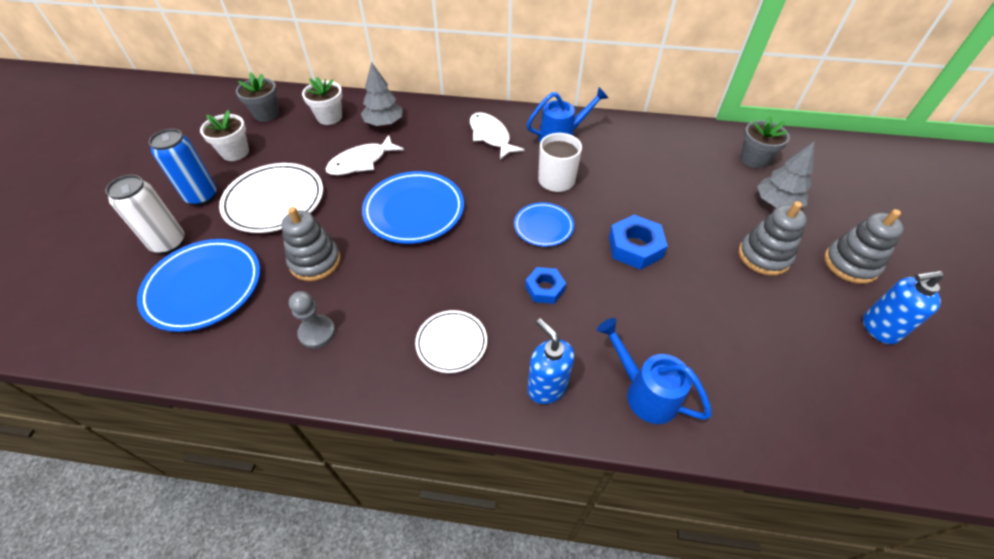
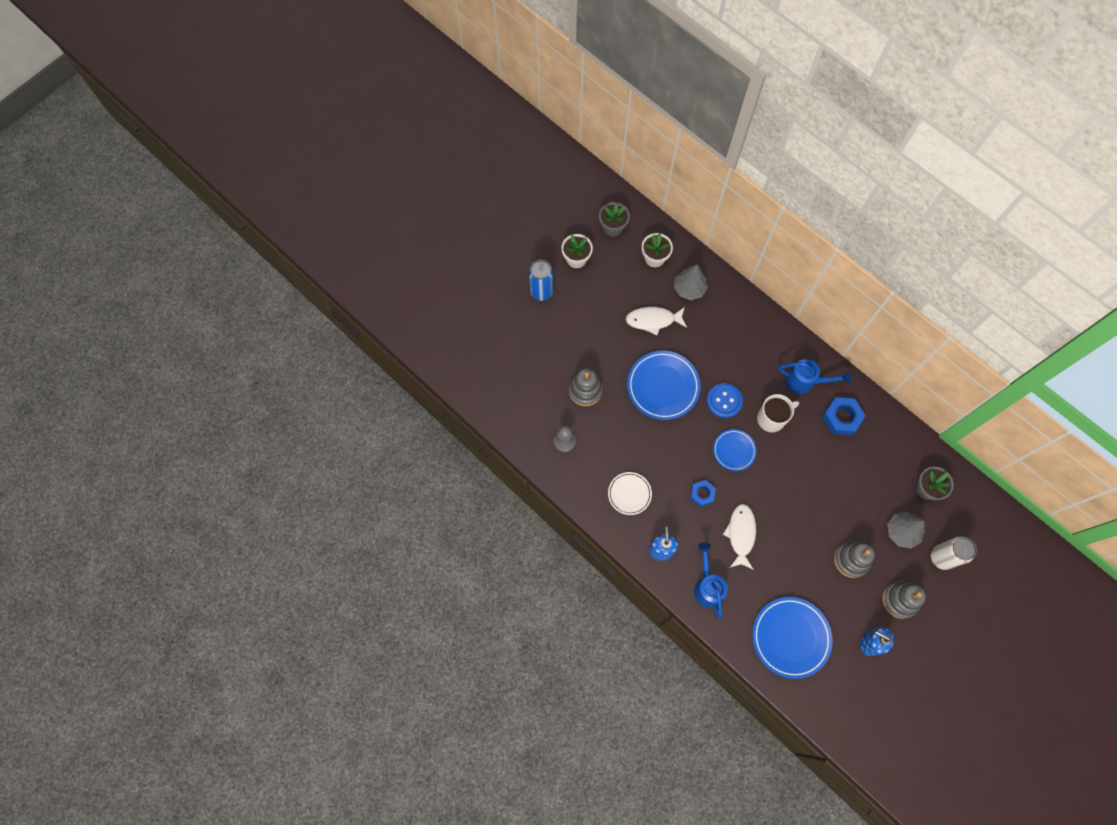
camera: 35 degrees right, 20 degrees up
(169, 243) = (510, 323): white can -> white can (941, 557)
(204, 287) = (518, 371): blue plate -> blue plate (790, 637)
(274, 201) = (583, 324): white plate -> none
(491, 136) = (756, 349): white fish -> white fish (740, 534)
(494, 190) = (724, 401): none -> blue button
(635, 247) = (778, 502): blue nut -> blue nut (842, 417)

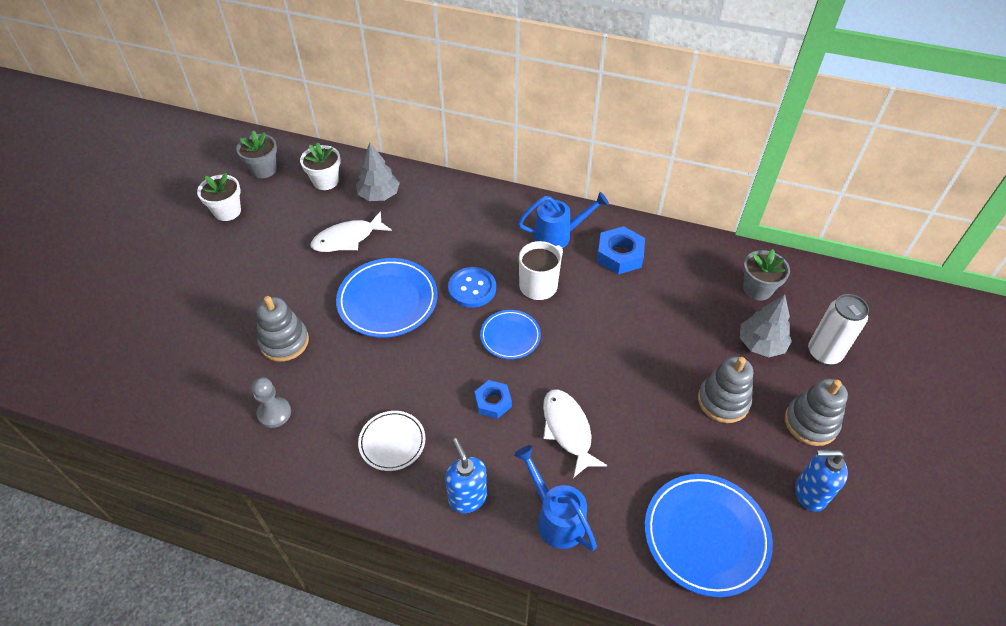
camera: 25 degrees left, 20 degrees down
(541, 292) = (190, 257): blue can -> none

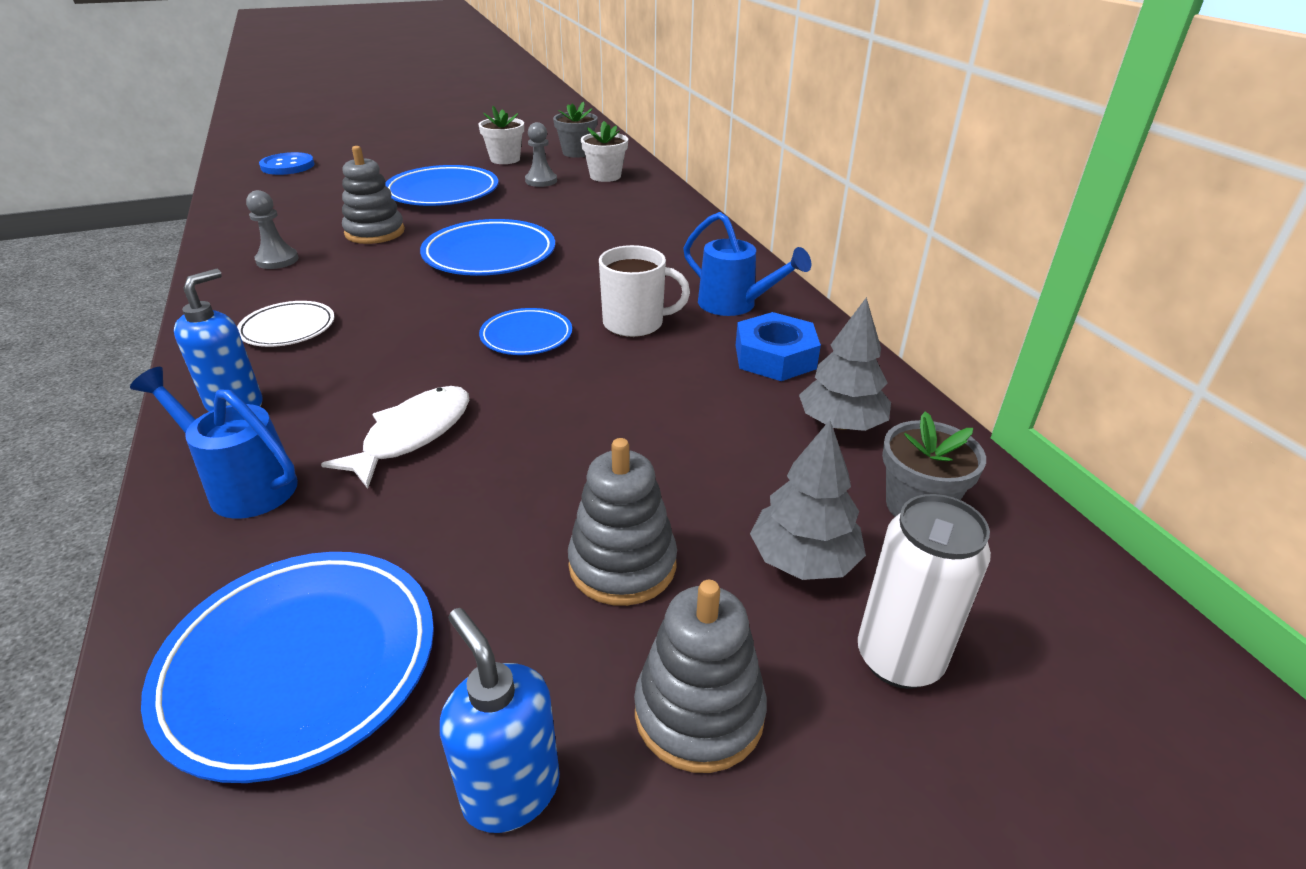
camera: 50 degrees right, 15 degrees down
(252, 275) = (442, 192): none -> blue plate
(294, 215) = (541, 181): none -> grey pawn
(347, 239) = (546, 209): white fish -> none
(379, 195) = (627, 201): grey tree -> grey tree (841, 424)
(472, 288) = (570, 288): blue button -> blue button (287, 166)
(493, 402) = (407, 364): blue nut -> none
(556, 518) = (244, 485): blue watering can -> blue watering can turned 75 degrees counterclockwise

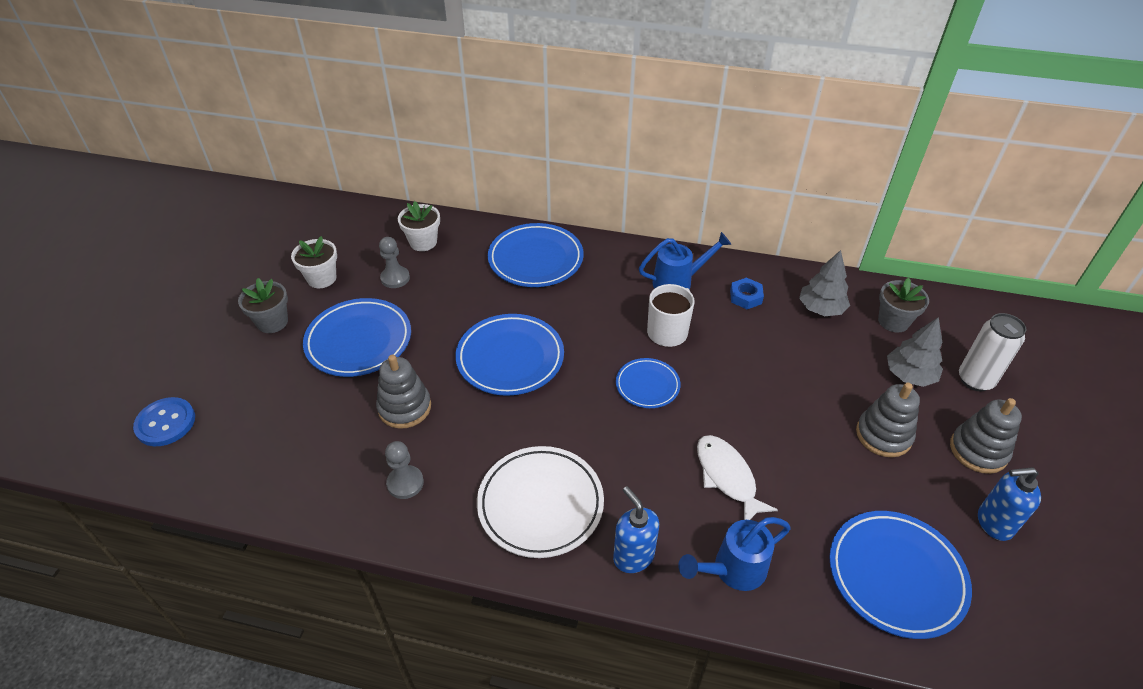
camera: 55 degrees left, 10 degrees up
(288, 329) = (540, 504): white plate -> white plate, size x1.73
(577, 153) = (355, 234): grey flower pot -> grey flower pot (272, 322)
(654, 224) = (535, 259): none -> blue plate
(775, 357) = (745, 297): blue nut -> blue nut, size x0.65

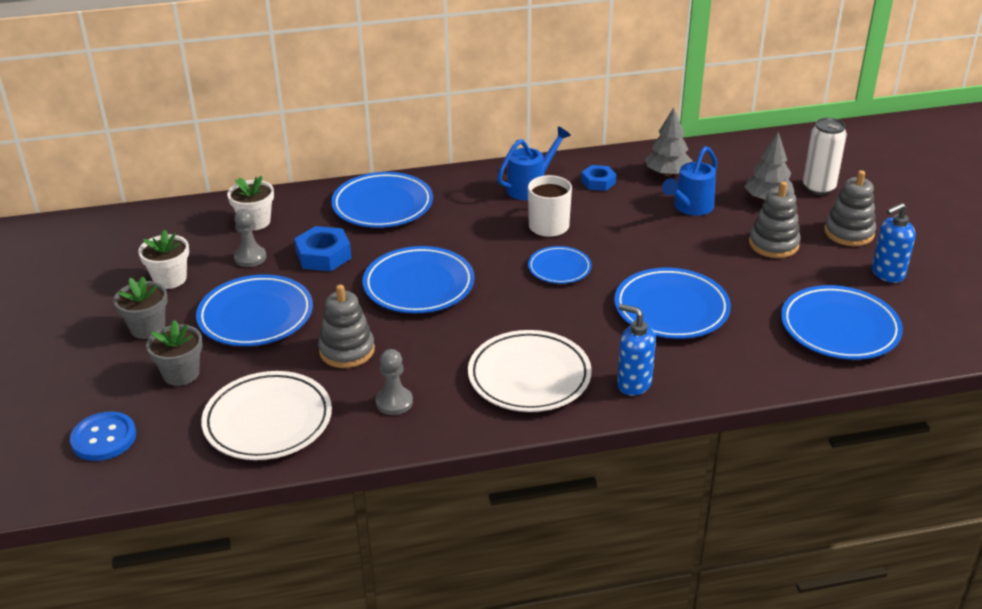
camera: 25 degrees left, 10 degrees down
(293, 459) = (268, 421): none -> white plate
(453, 296) = (323, 255): none -> blue nut
(727, 477) = (671, 309): white fish -> blue plate
(733, 570) = (718, 365): blue watering can -> blue watering can (690, 208)
(893, 321) = (731, 166): grey flower pot -> grey flower pot (181, 374)

